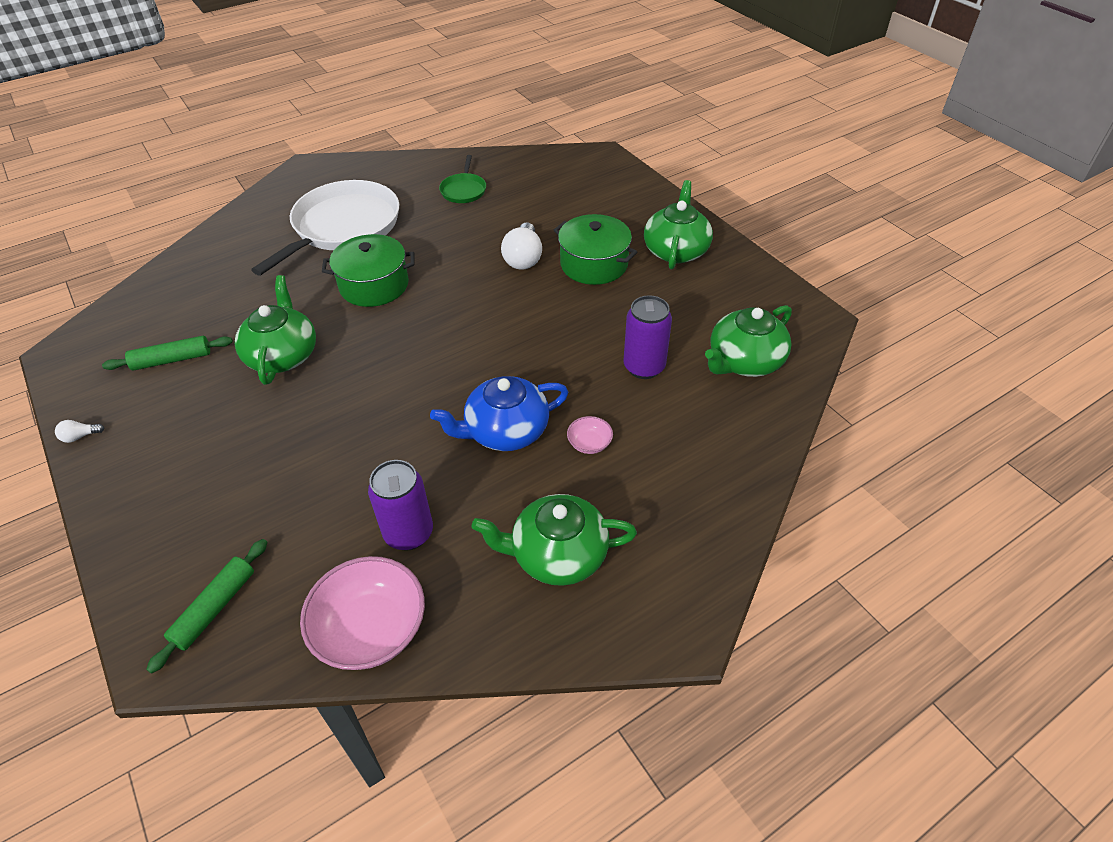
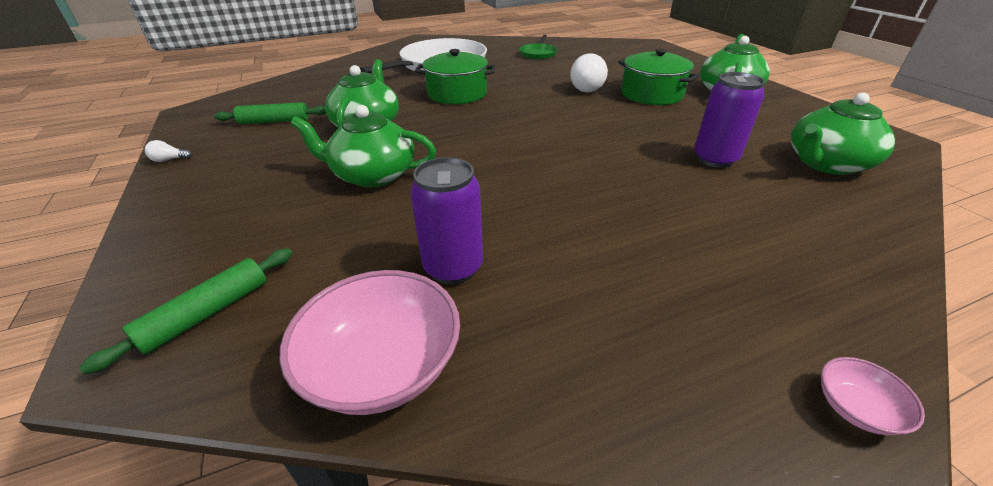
camera: 10 degrees right, 10 degrees down
(505, 431) = (570, 192): blue teapot -> none
(557, 554) = (637, 313): green teapot -> green teapot (372, 175)
(589, 443) = (665, 211): pink bowl -> pink bowl (855, 408)

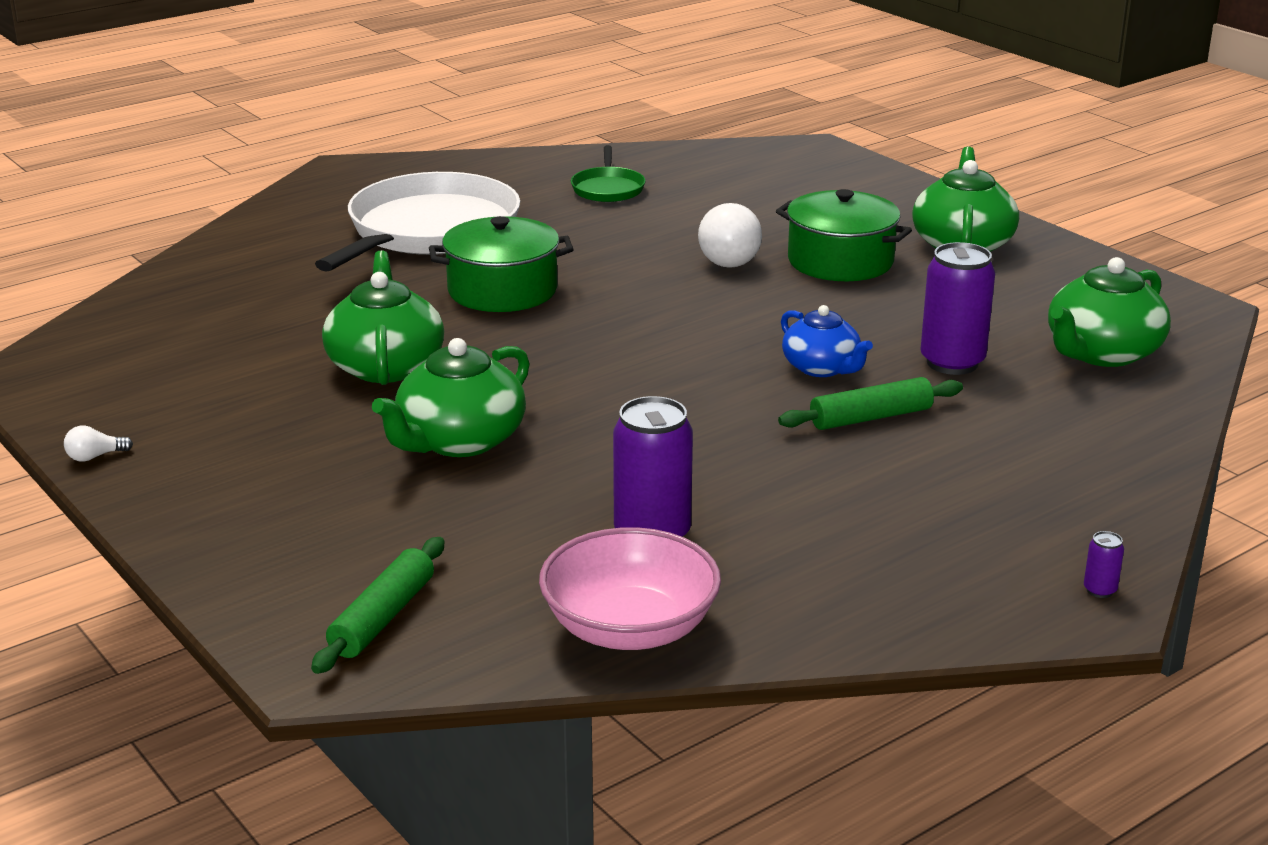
camera: 15 degrees left, 10 degrees down
(274, 121) = (209, 375): green rolling pin -> green rolling pin (870, 417)
(372, 175) = (459, 441): green teapot -> green teapot turned 45 degrees counterclockwise
(624, 153) = (822, 368): none -> blue teapot
(855, 408) = (1100, 590): pink bowl -> purple can

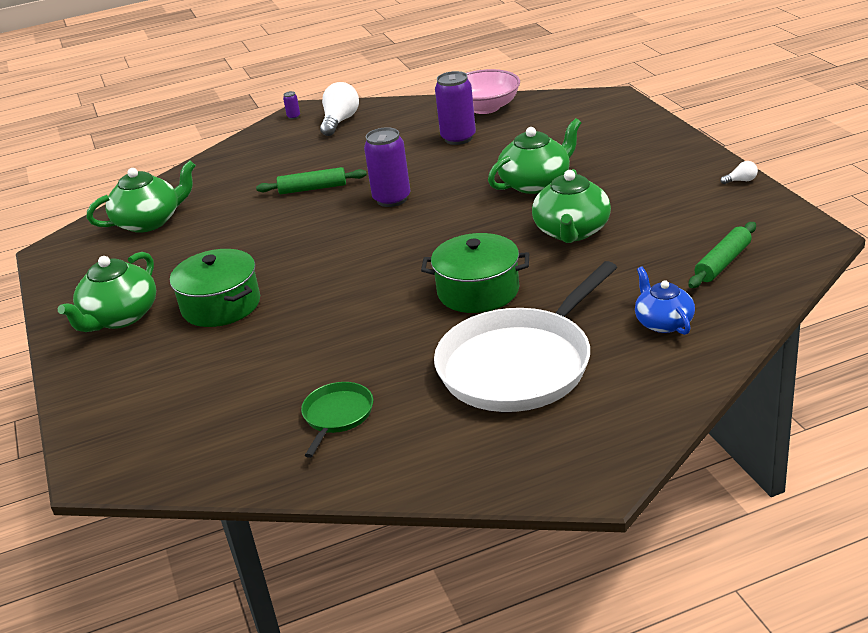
camera: 160 degrees left, 5 degrees up
(382, 618) = (585, 112): green rolling pin -> green rolling pin (723, 263)
(728, 257) = (296, 315): white light bulb -> white light bulb (340, 121)
(822, 368) = (311, 219): blue teapot -> blue teapot (663, 322)
(952, 363) = (237, 219): purple can -> purple can (392, 199)

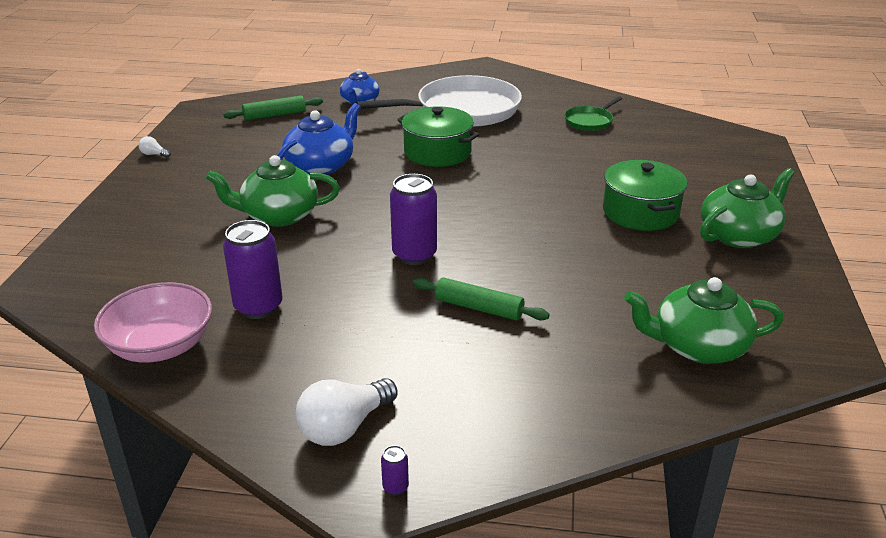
camera: 155 degrees left, 0 degrees up
(572, 231) = (321, 166): green teapot -> blue teapot

